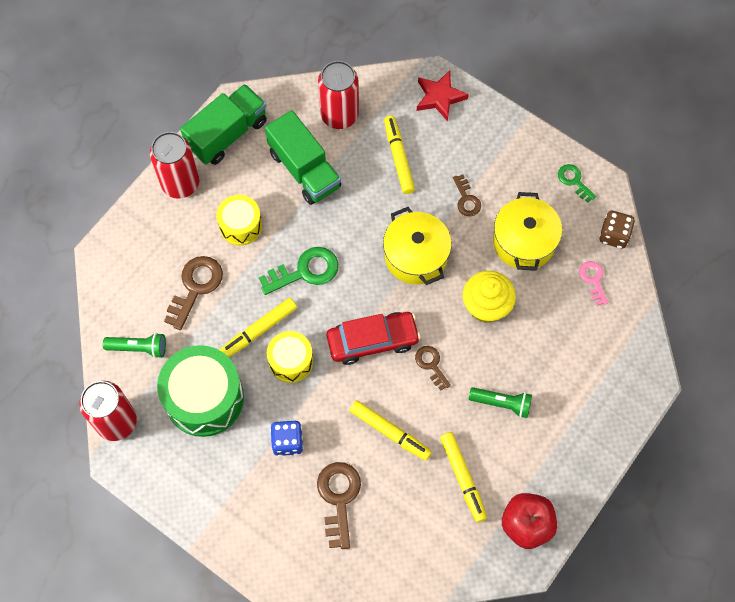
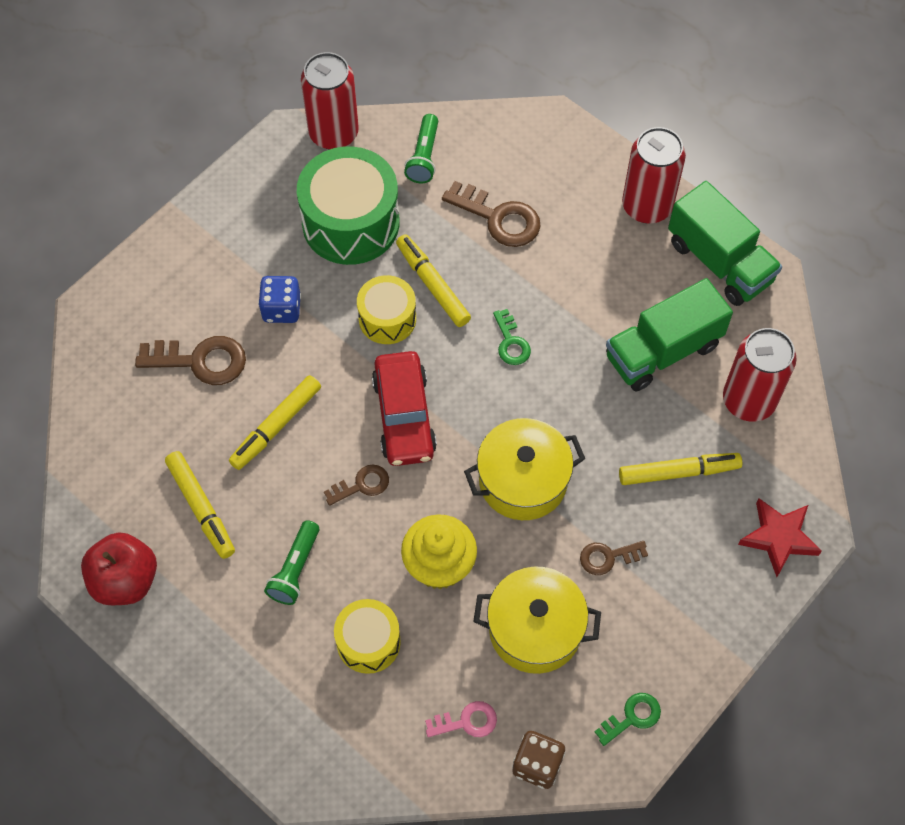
camera: 95 degrees right, 5 degrees down
(240, 225) = (582, 271): yellow drum -> yellow drum (368, 642)
(305, 271) = (511, 342): green key -> green key, size x0.59
(462, 478) = (201, 508): yellow marker -> yellow marker turned 105 degrees counterclockwise

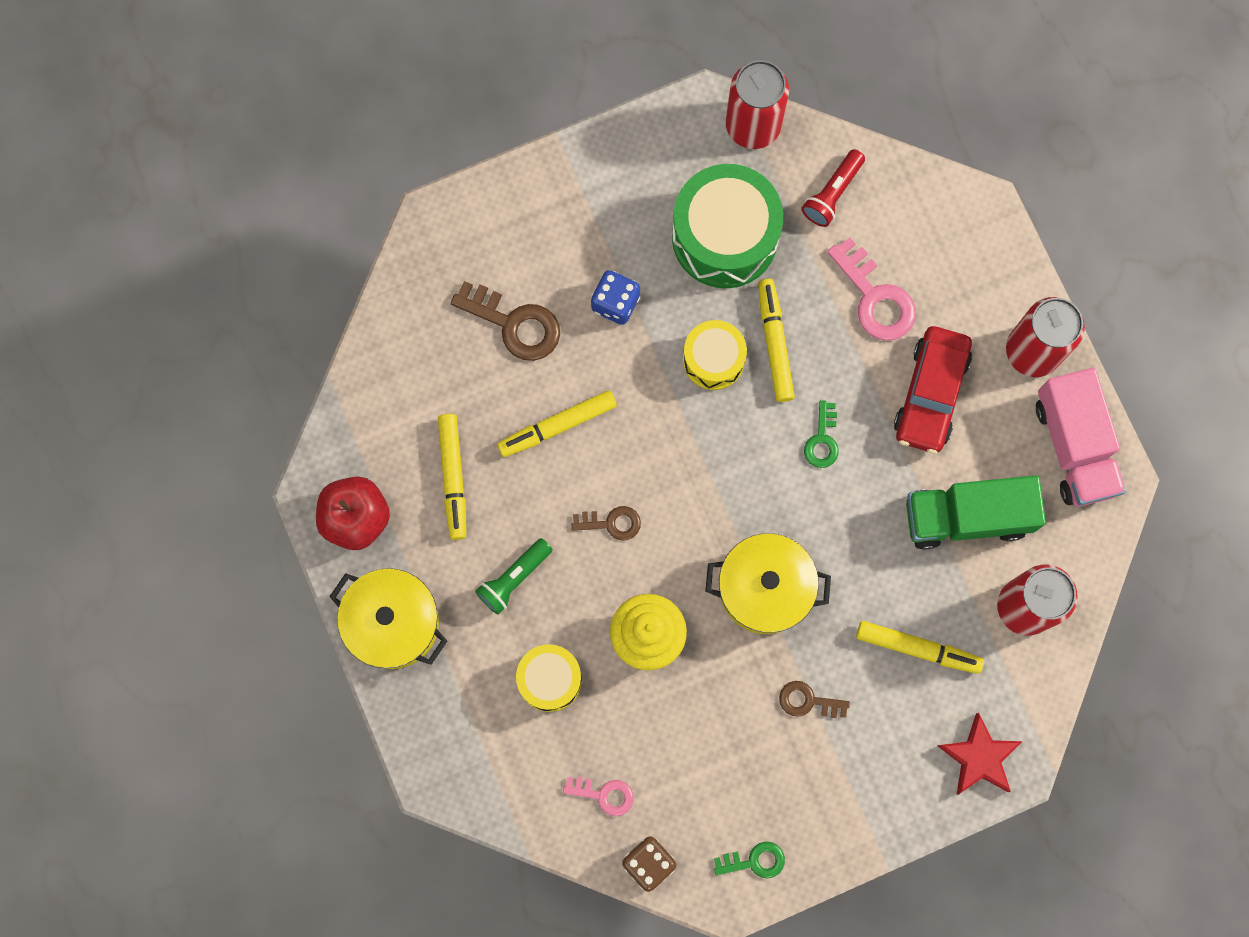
camera: 25 degrees right, 15 degrees up
(404, 416) = (683, 470): red car -> red car (930, 393)
(424, 157) = (832, 193): green flashlight -> red flashlight
(498, 218) = (875, 298): brown key -> pink key
(535, 629) = (706, 738): yellow pot -> yellow pot (393, 623)
(719, 262) = (1074, 446): green truck -> pink truck

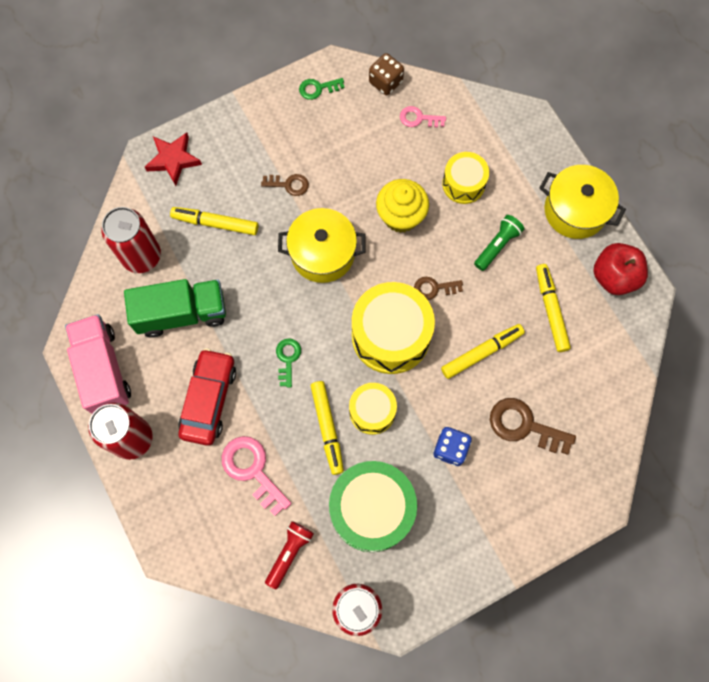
camera: 175 degrees right, 5 degrees down
(679, 460) = (391, 335): none -> yellow drum

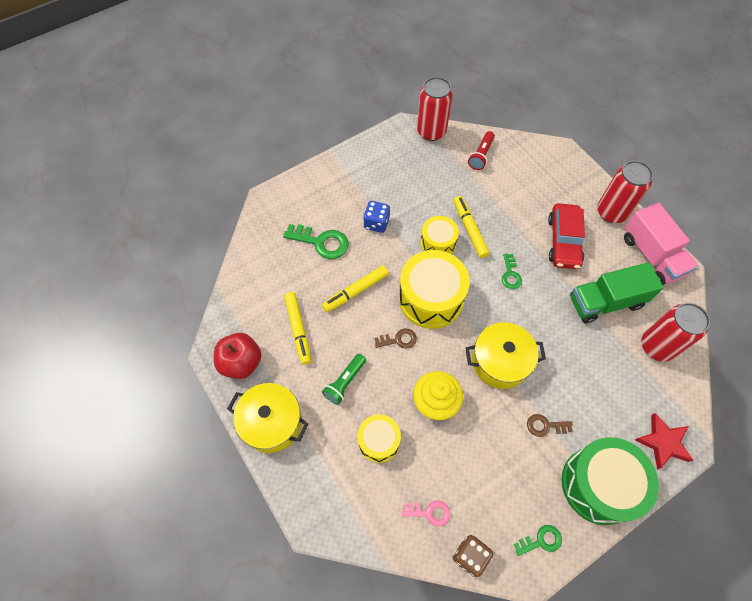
camera: 175 degrees right, 10 degrees down
(215, 223) = (602, 382): yellow marker -> none
(252, 470) = (518, 199): pink key -> none
(372, 509) = (429, 183): green drum -> green drum (599, 485)
(524, 425) = (321, 242): brown key -> green key

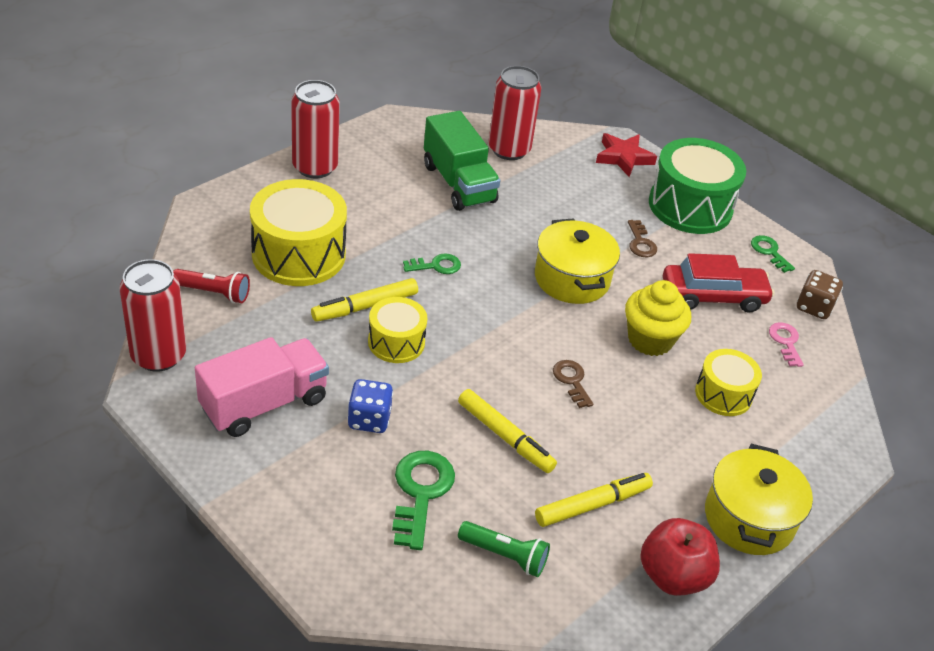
camera: 105 degrees left, 20 degrees down
(345, 382) = (656, 437): green flashlight -> green flashlight (504, 556)
(431, 298) = (495, 348): yellow drum -> yellow drum (298, 254)
(563, 241) = (371, 213): red car -> red car (713, 296)
(651, 255) = (380, 140): pink truck -> pink truck (264, 404)

